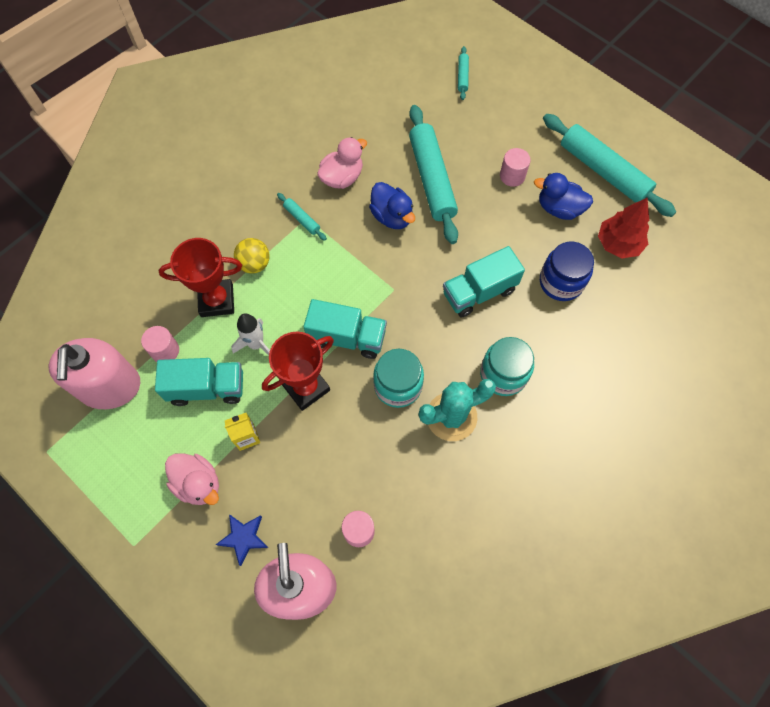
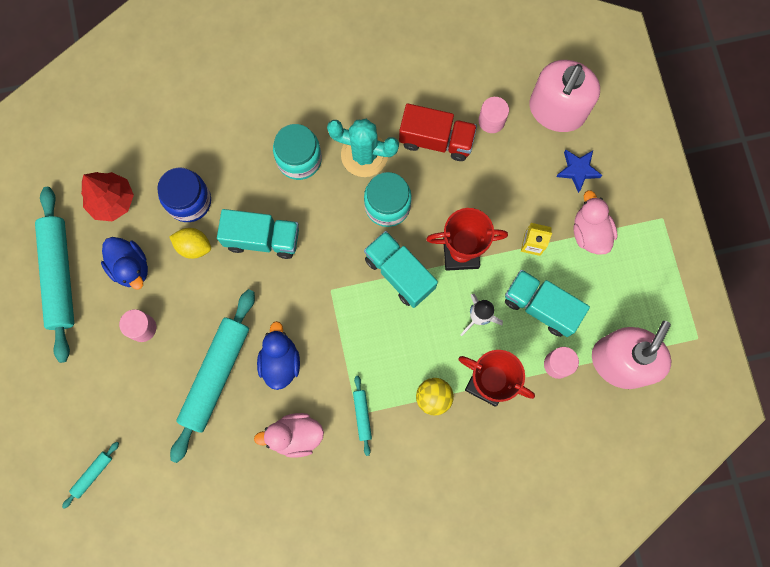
camera: 145 degrees left, 10 degrees up
(397, 475) = (436, 140): none -> red truck
(526, 252) = (194, 246): none -> yellow lemon

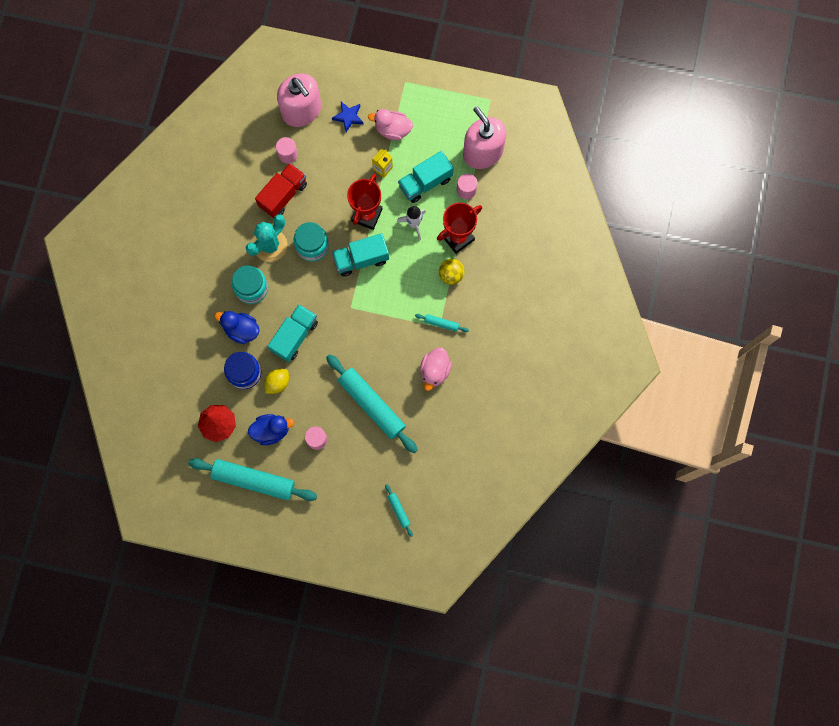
camera: 65 degrees left, 0 degrees up
(280, 361) = (382, 360): blue duck -> blue duck (241, 330)

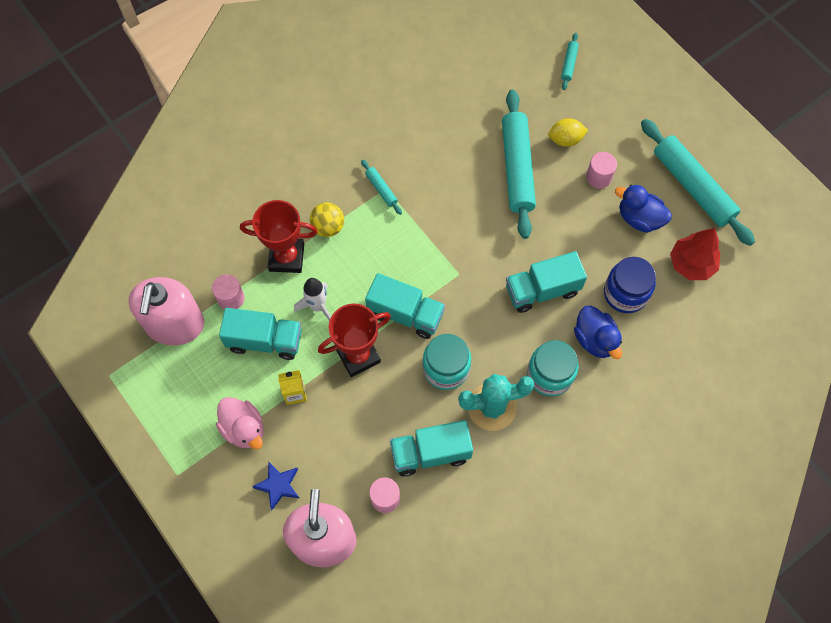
camera: 140 degrees left, 10 degrees down
(277, 383) = (597, 258): yellow lemon -> yellow lemon (565, 140)
(283, 195) = (430, 453): red truck -> turquoise truck
(434, 371) = (428, 152): pink duck -> none

